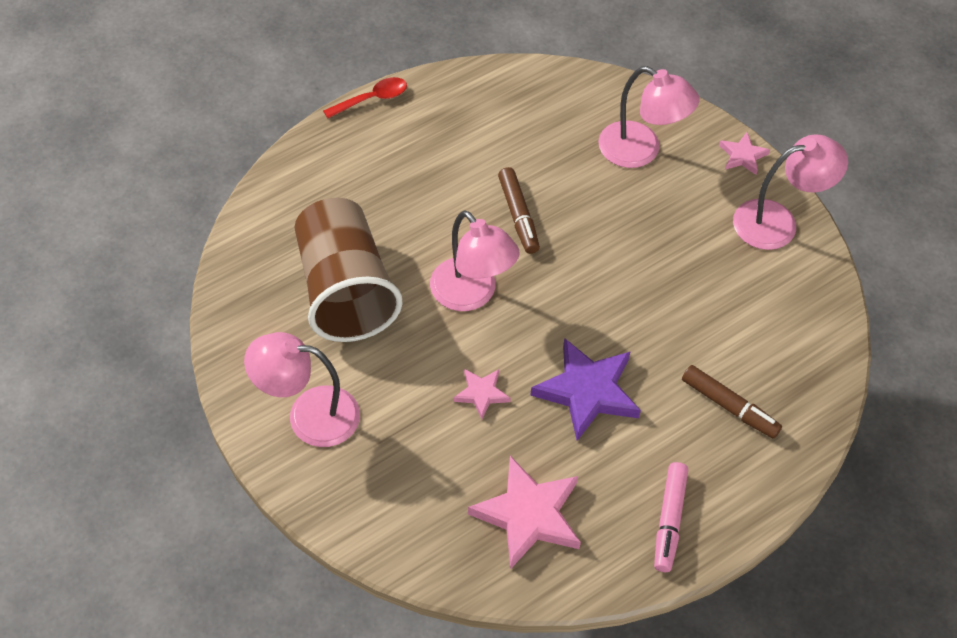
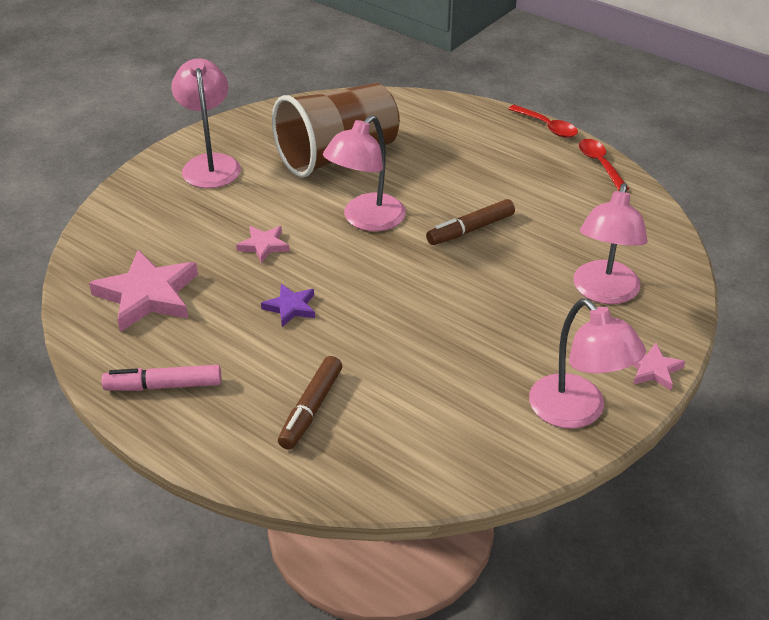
camera: 75 degrees right, 15 degrees down
(453, 83) = (600, 164): none -> red spoon
(587, 391) = (291, 307): purple star -> purple star, size x0.52

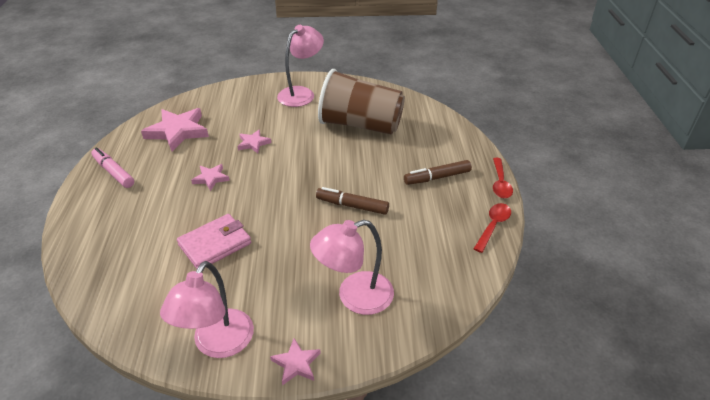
camera: 50 degrees right, 0 degrees up
(291, 307) = (211, 178): purple star -> pink star
(311, 409) = (133, 229): brown marker -> brown marker (437, 177)
(366, 220) = (314, 164): pink lamp -> none
(419, 353) = (215, 244): none -> pink wallet

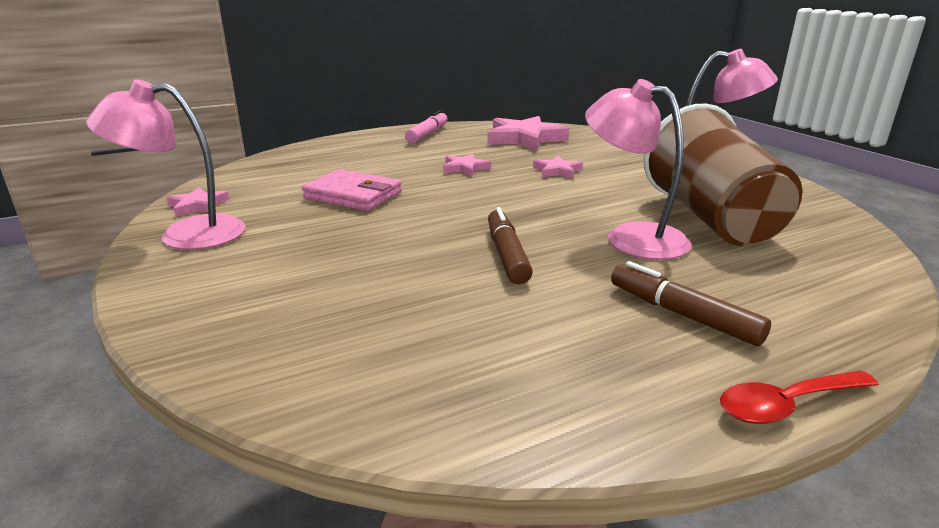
camera: 65 degrees right, 15 degrees down
(296, 363) = (153, 287): pink star -> pink star (198, 205)
(354, 297) = (300, 301): pink lamp -> pink lamp (631, 237)
(493, 226) = (616, 422): red spoon -> none

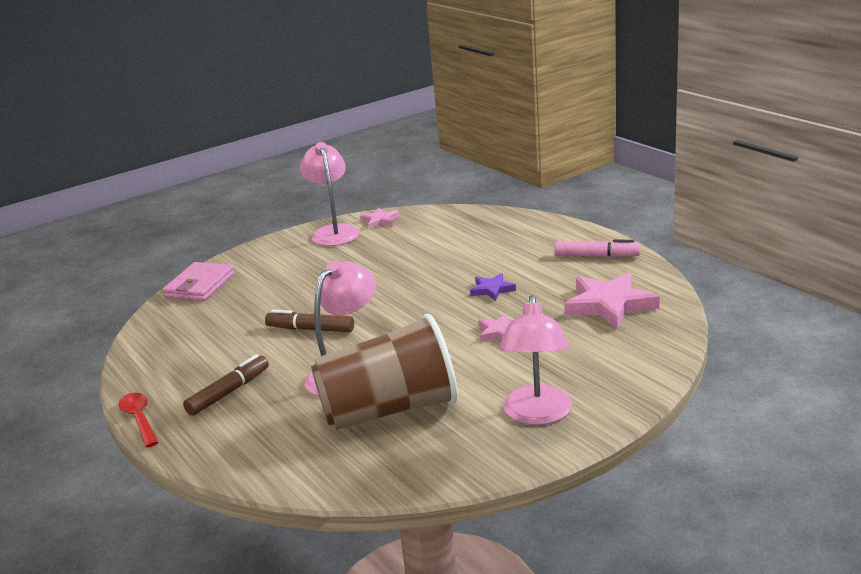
camera: 85 degrees right, 0 degrees up
(353, 195) = (410, 261): pink wallet -> pink wallet (200, 285)
(465, 168) = (492, 290): pink star -> purple star
(507, 255) = (310, 329): brown marker -> brown marker turned 150 degrees counterclockwise

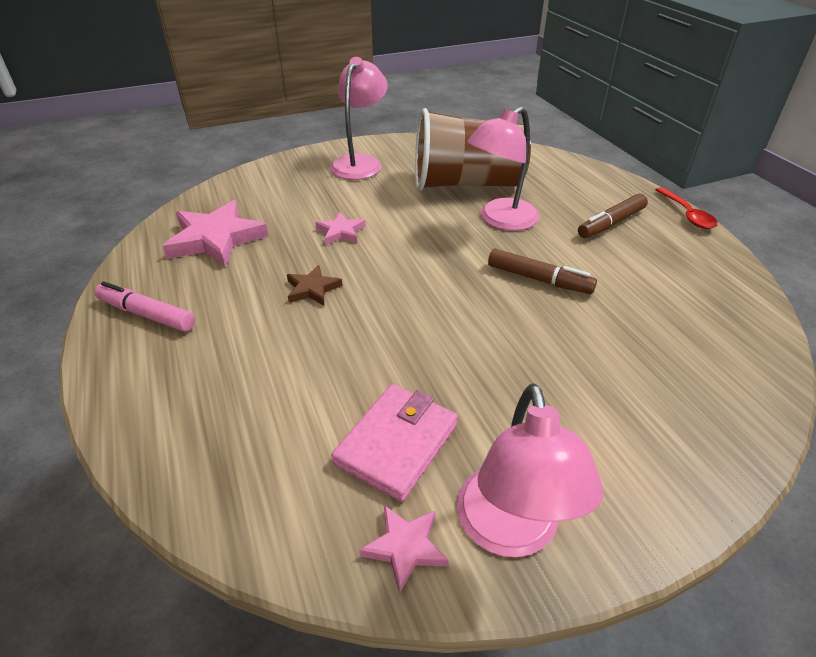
camera: 170 degrees left, 15 degrees up
(200, 285) = (736, 412): pink wallet -> pink wallet (396, 444)
(492, 290) = (312, 289): purple star -> brown star

